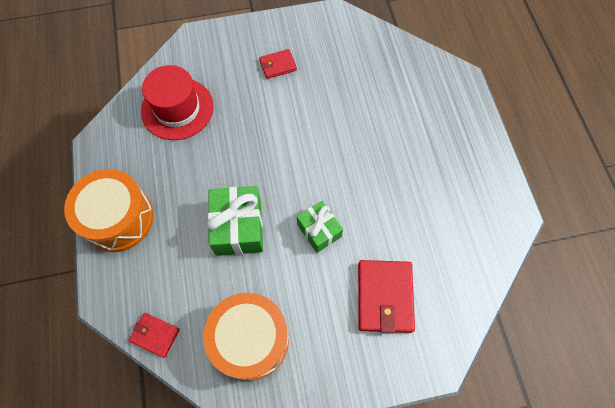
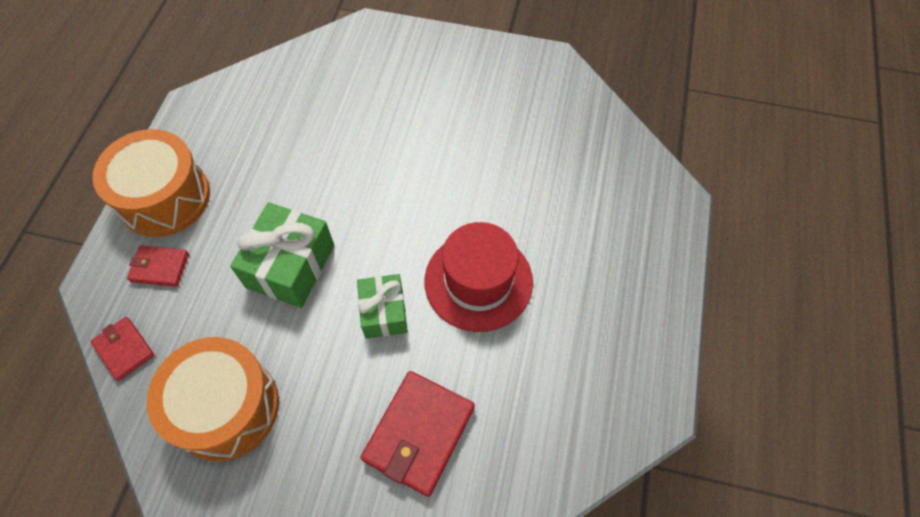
camera: 25 degrees right, 5 degrees down
(177, 109) = (301, 101): red hat -> red hat (478, 281)
(277, 65) = (446, 95): red wallet -> red wallet (160, 267)

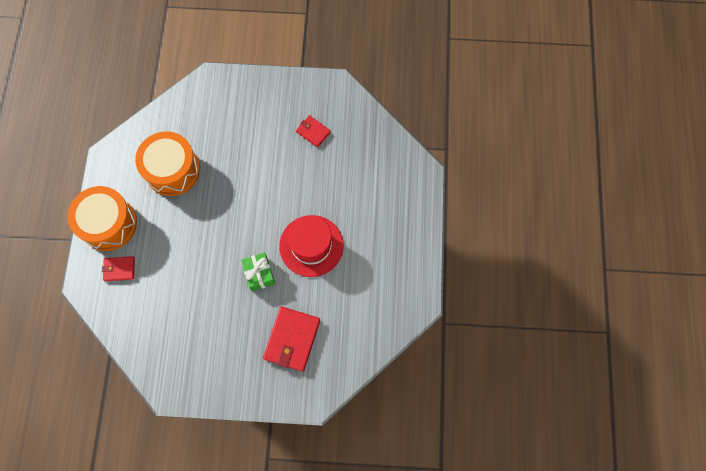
camera: 10 degrees left, 10 degrees up
(124, 349) = (113, 321): red wallet -> red wallet (313, 132)
(226, 407) = (181, 344): orange drum -> orange drum (172, 170)
(290, 266) = (198, 255): green gift -> none

